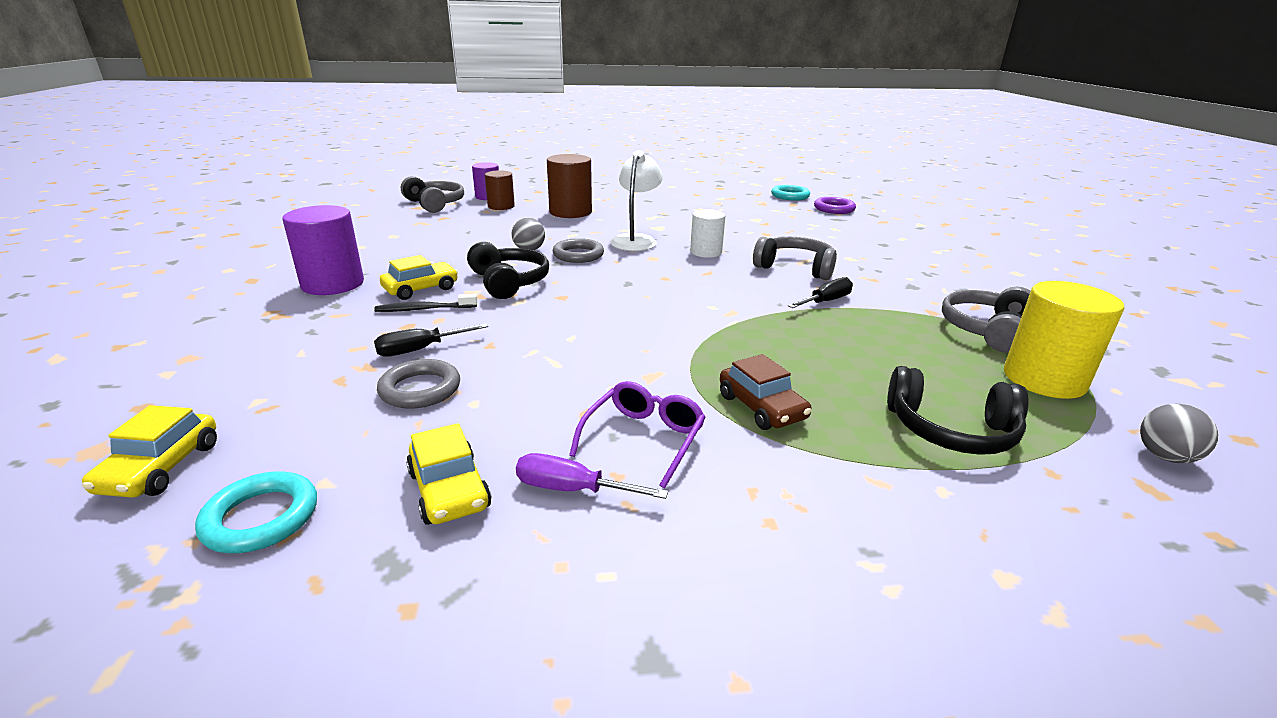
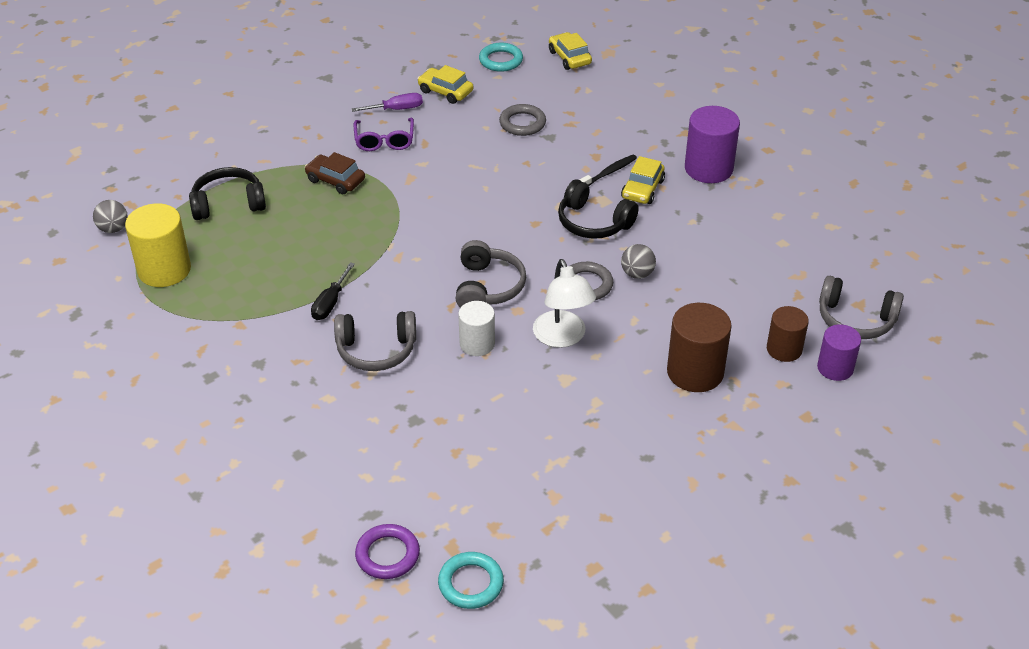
camera: 150 degrees right, 15 degrees up
(420, 349) = (560, 144): black screwdriver -> none
(986, 330) = (196, 314): grey headphones -> grey headphones (488, 287)

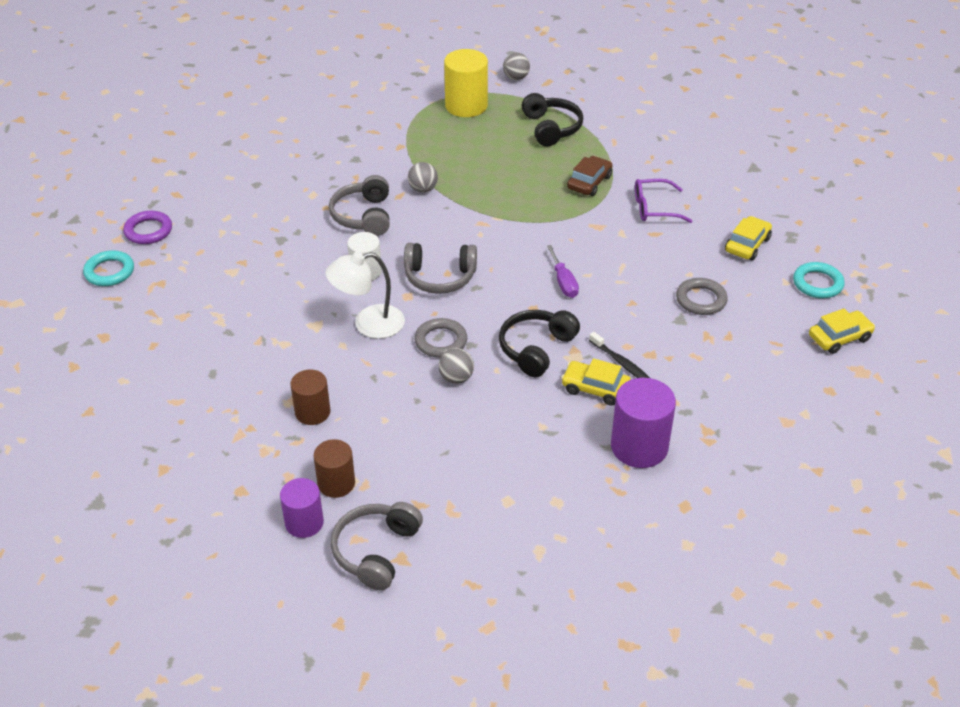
camera: 90 degrees right, 0 degrees up
(330, 303) = (423, 189): black screwdriver -> grey ball
(396, 109) = (708, 213): purple screwdriver -> purple screwdriver (563, 282)
(695, 372) = (312, 412): brown cylinder -> brown cylinder, size x0.63

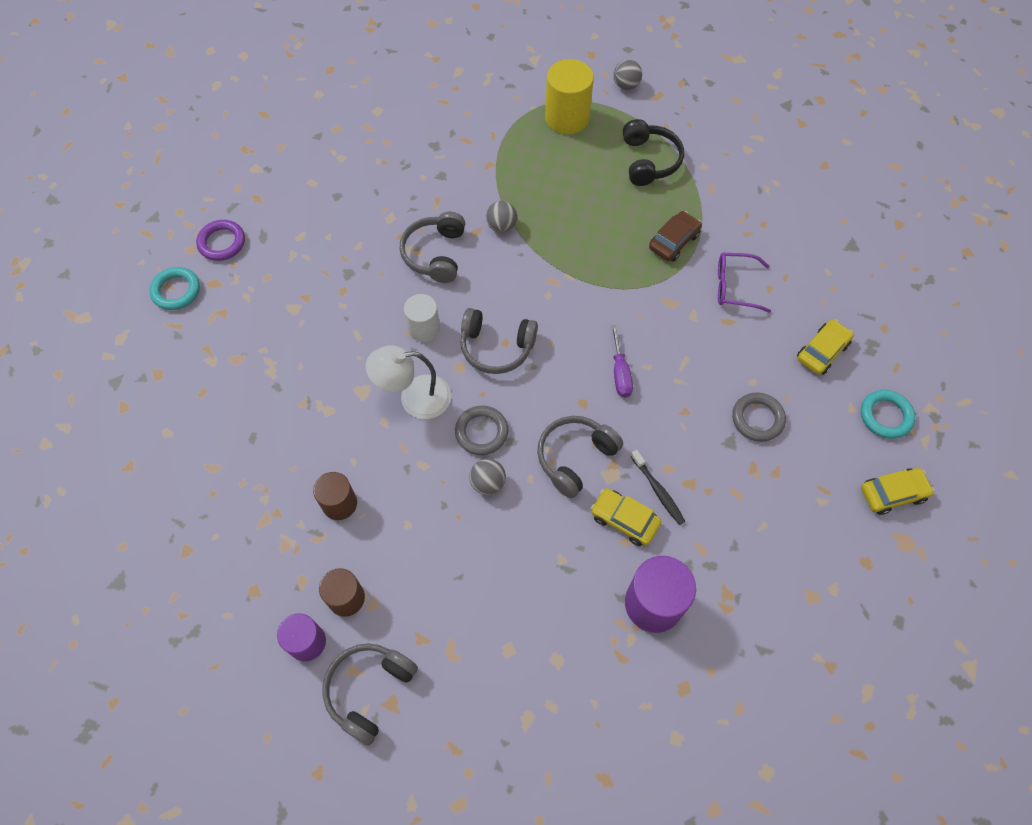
camera: 10 degrees right, 20 degrees up
(536, 349) = (575, 458): black headphones -> grey headphones

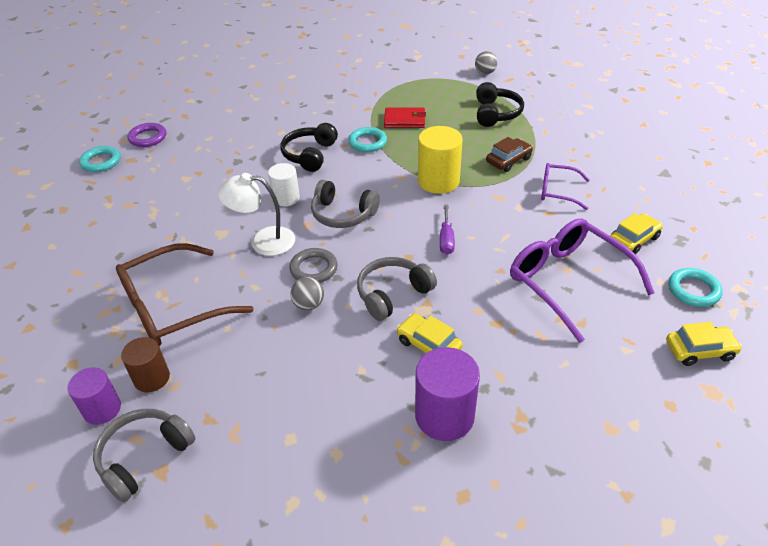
camera: 10 degrees right, 20 degrees down
(339, 503) = (173, 307): brown cylinder -> brown glasses
(435, 254) = (310, 155): grey headphones -> black headphones
(501, 226) = (367, 142): grey ball -> turquoise ring
(539, 182) = (404, 120): none -> red wallet
(567, 118) = (435, 87): yellow cylinder -> yellow cylinder (438, 181)
(658, 490) = (465, 325): black toothbrush -> none
(757, 419) = (568, 281): grey ring -> purple glasses

